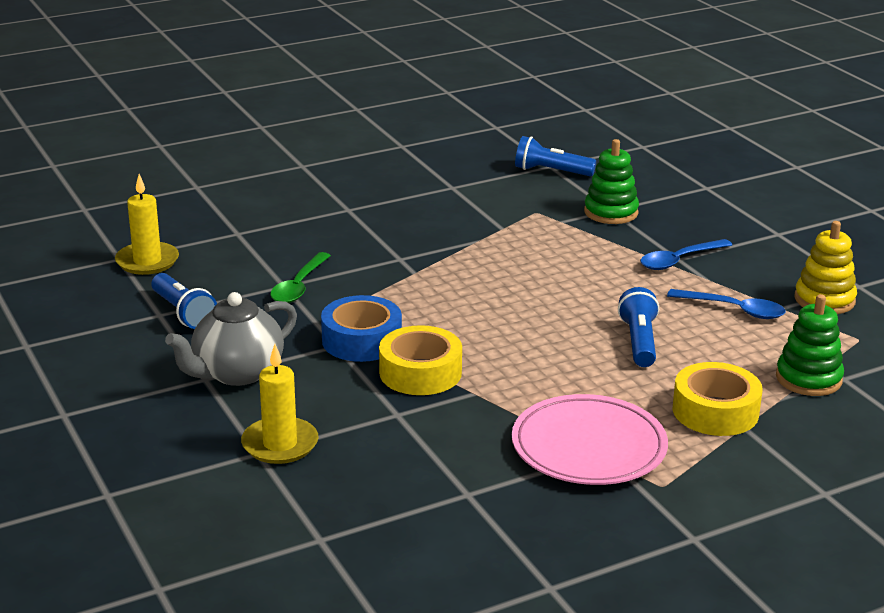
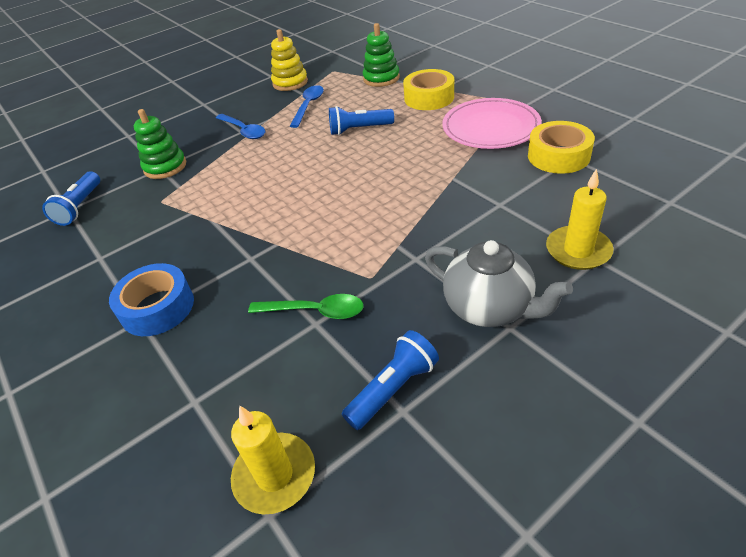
camera: 95 degrees left, 15 degrees up
(361, 340) = (402, 246): blue tape -> blue tape (157, 308)
(420, 372) = (438, 206): yellow tape -> yellow tape (558, 156)

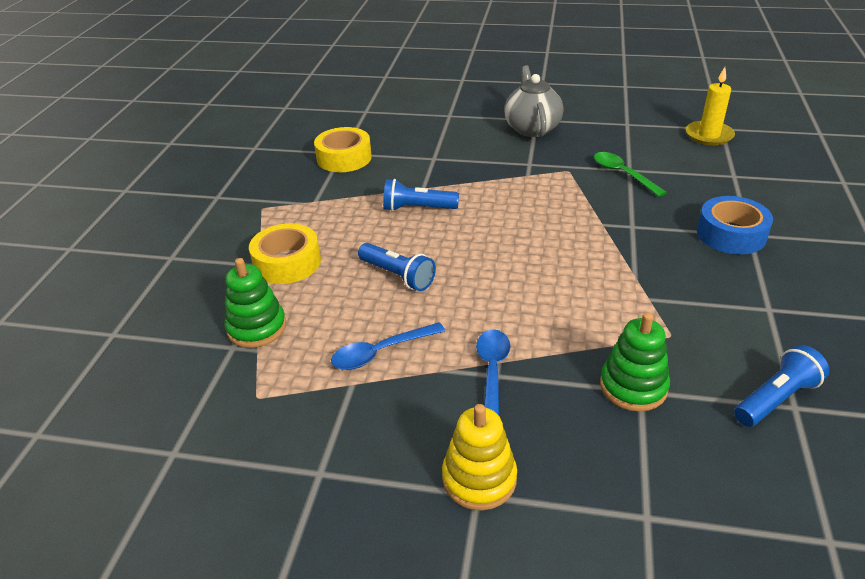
camera: 135 degrees left, 5 degrees down
(290, 83) = (328, 423): yellow stacking toy -> yellow stacking toy (479, 479)
(393, 389) = (621, 130): blue flashlight -> blue flashlight (417, 208)
(490, 128) = (324, 201): pink plate -> none
(578, 250) = (449, 121): yellow candle -> none

